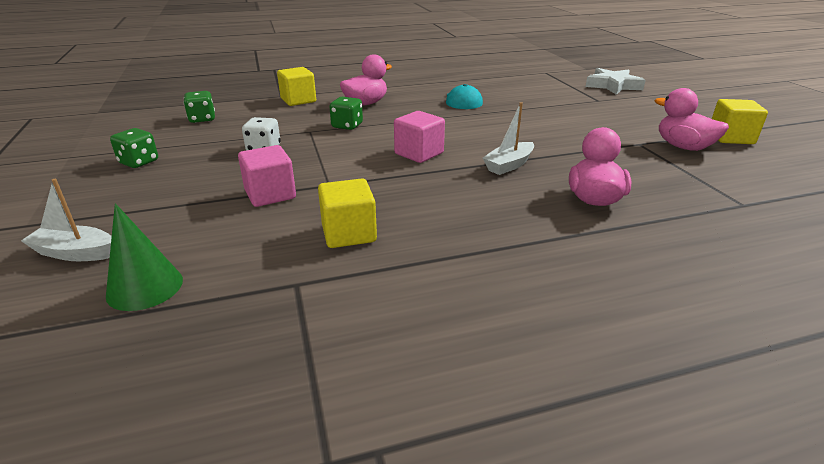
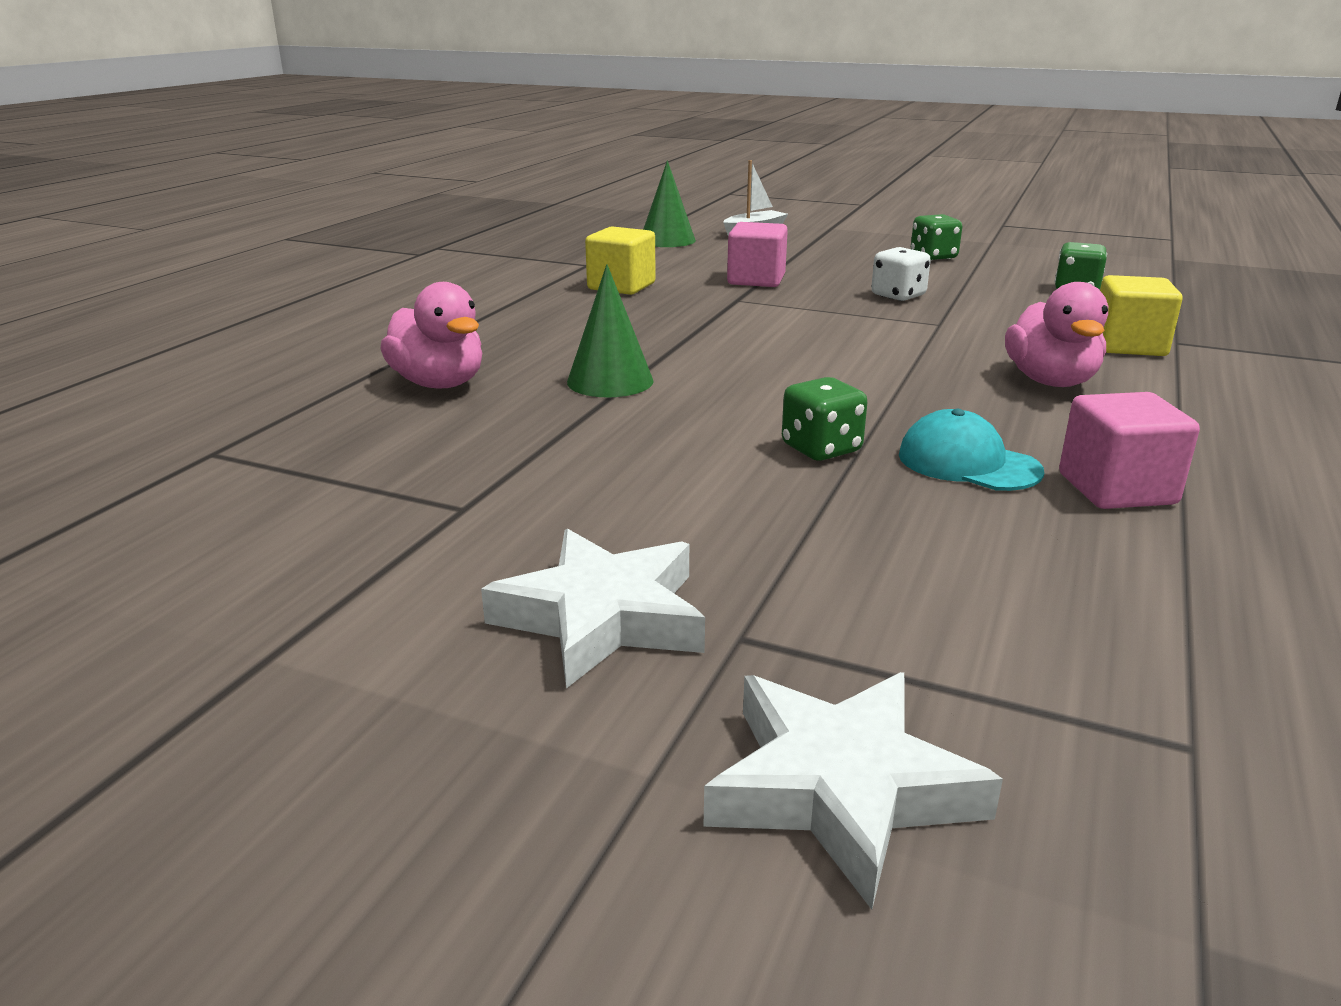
camera: 130 degrees right, 5 degrees down
(347, 126) = (932, 344): green dice -> green dice (821, 449)
(419, 153) = (747, 351): pink cube -> pink cube (1116, 489)
(509, 165) = (610, 381): white boat -> green cone
(626, 111) = (602, 617): none -> white star
(683, 147) = (361, 540): pink duck -> none
(730, 138) = (246, 635): yellow cube -> none

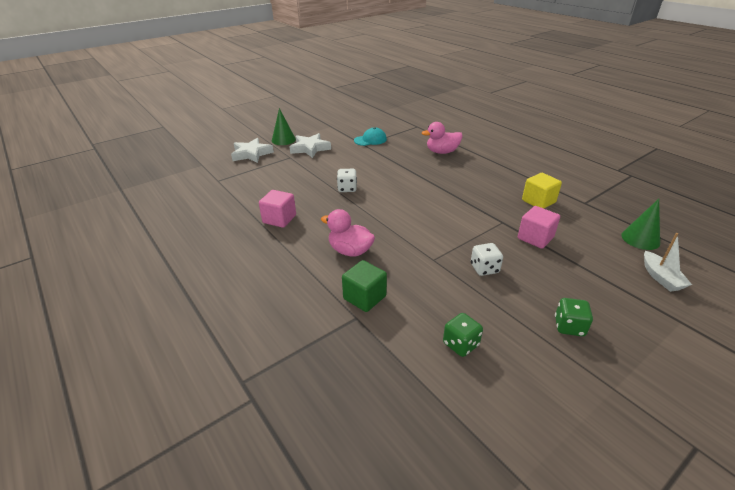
camera: 120 degrees right, 10 degrees up
(610, 381) = (423, 174): green cone -> green cone (283, 140)
(821, 449) = (347, 188): green dice -> white dice
(968, 463) = (316, 205): turquoise cap -> turquoise cap (370, 140)
(1128, 346) = (364, 297): yellow cube -> green cube

